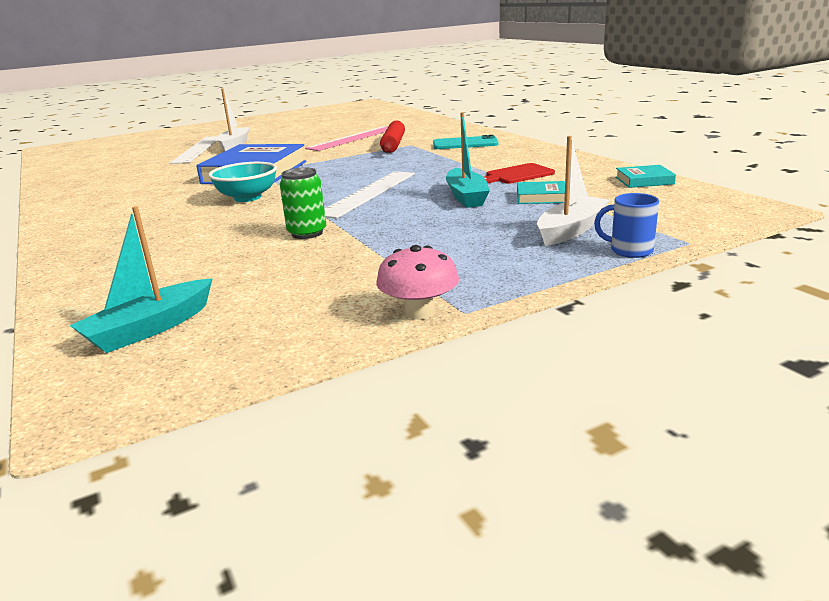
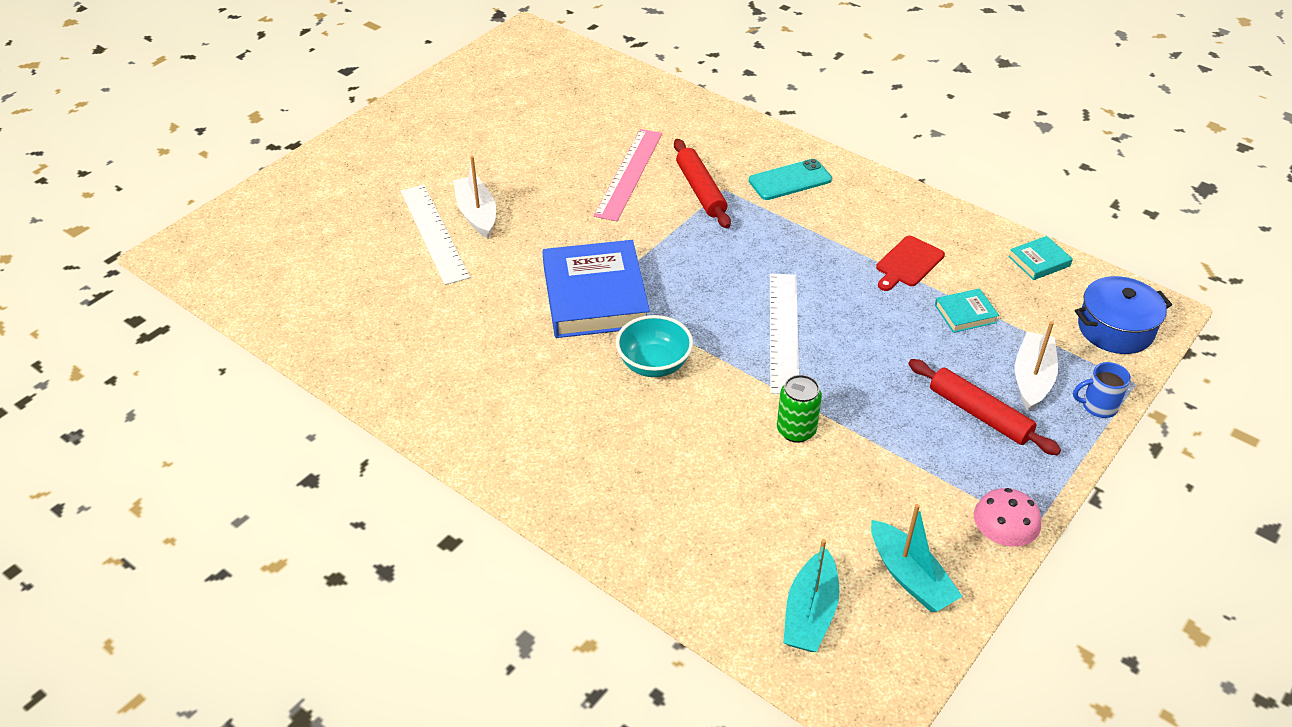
camera: 25 degrees left, 20 degrees up
(466, 197) = (892, 324): turquoise boat -> turquoise boat (910, 577)
(491, 242) = (979, 414): none -> red rolling pin
(694, 214) = (1115, 329): none -> blue pot

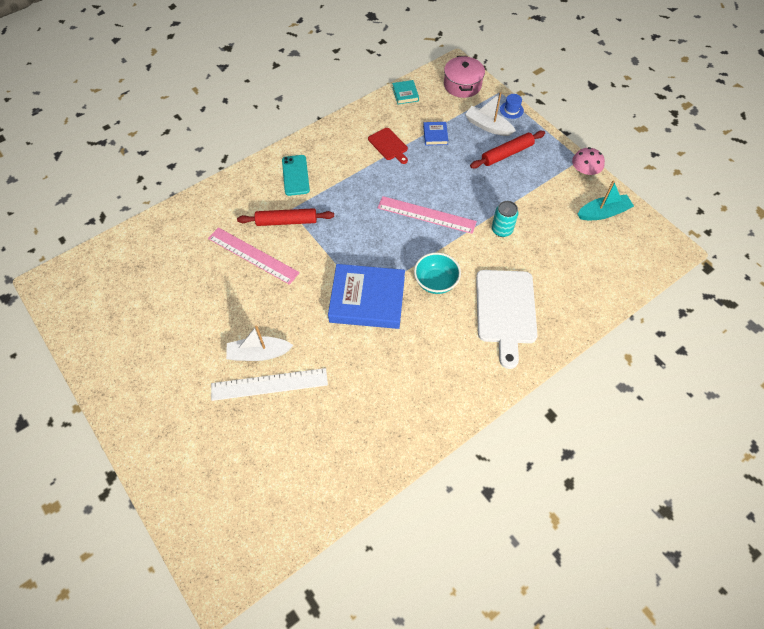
camera: 75 degrees left, 15 degrees up
(629, 457) = (505, 310): none -> white cutting board
(784, 332) = (426, 214): white ruler -> pink ruler
(796, 430) = (502, 230): green can -> turquoise can
(810, 613) = (620, 257): turquoise boat -> none
(965, 314) = (435, 135): turquoise book -> blue book
(1098, 406) = (511, 110): blue mug -> blue hat
(1115, 329) = (462, 85): blue pot -> pink pot

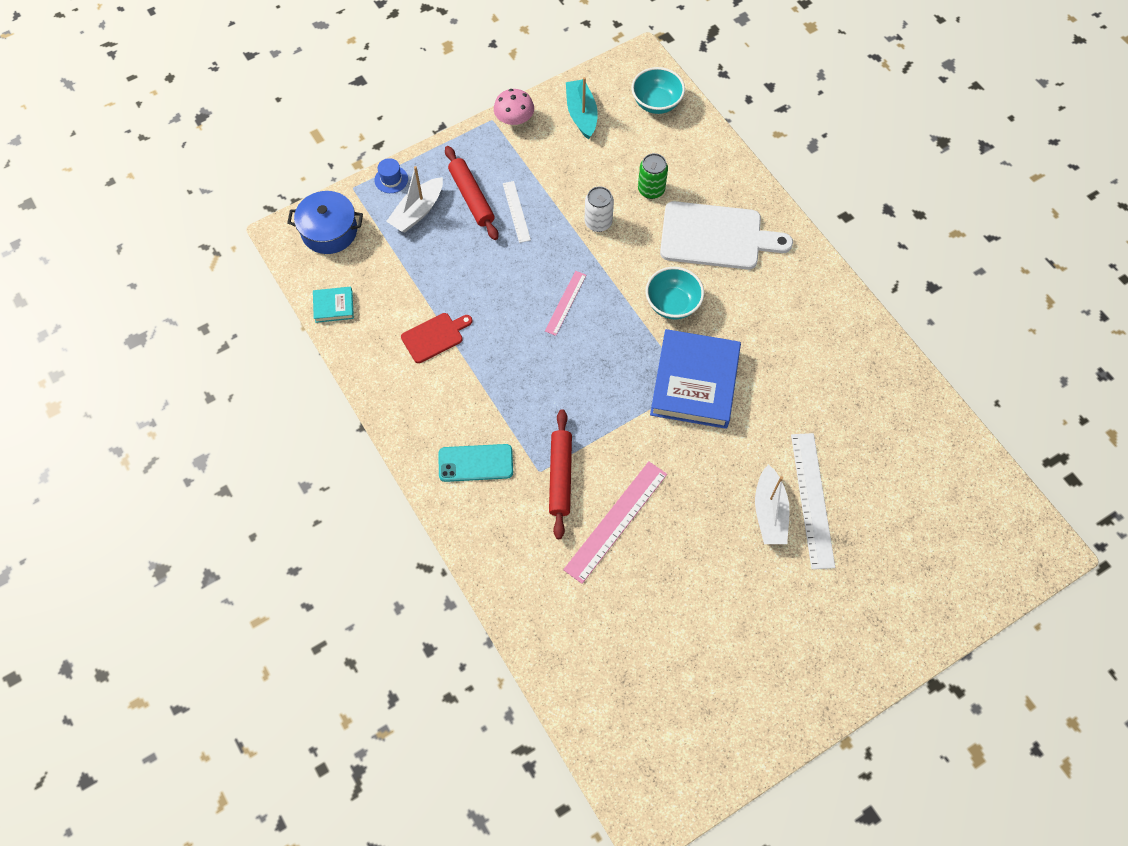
camera: 85 degrees left, 5 degrees up
(426, 214) = (565, 302): pink ruler -> pink ruler, size x0.58
(435, 135) = (424, 277): blue book -> none
(462, 85) = (329, 231): pink pot -> blue pot
(500, 180) = (516, 211): none -> white ruler
(502, 230) = (598, 222): turquoise can -> white can
(541, 263) = (651, 190): none -> green can
(631, 262) = (656, 103): none -> turquoise bowl

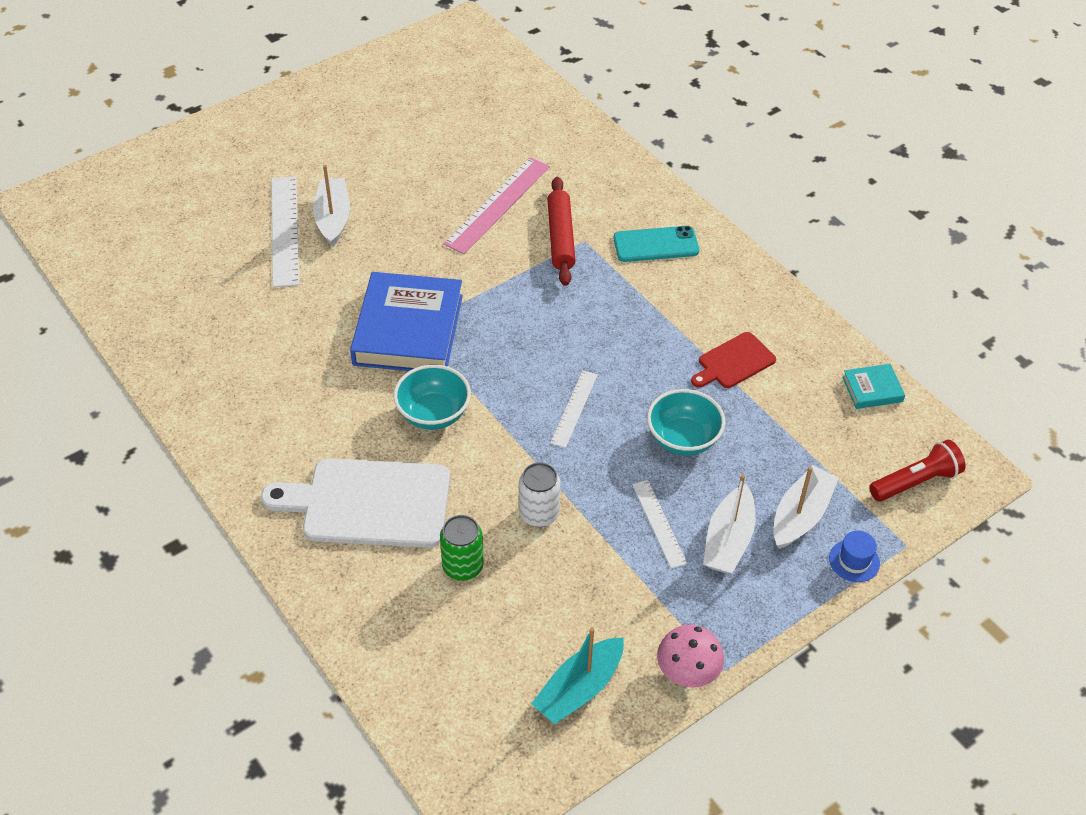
camera: 175 degrees right, 15 degrees down
(329, 231) = (915, 482): blue pot -> red flashlight
(471, 197) = (728, 540): red rolling pin -> white boat
(565, 302) = (574, 408): pink ruler -> white ruler
(581, 114) = (579, 689): turquoise boat -> turquoise boat turned 60 degrees clockwise
(656, 103) = (454, 718): turquoise bowl -> turquoise bowl (683, 439)

